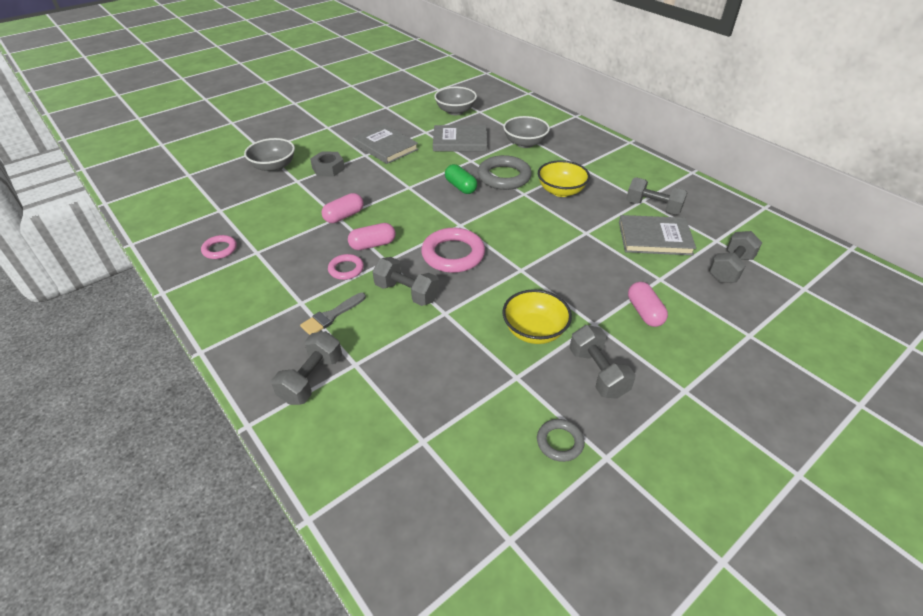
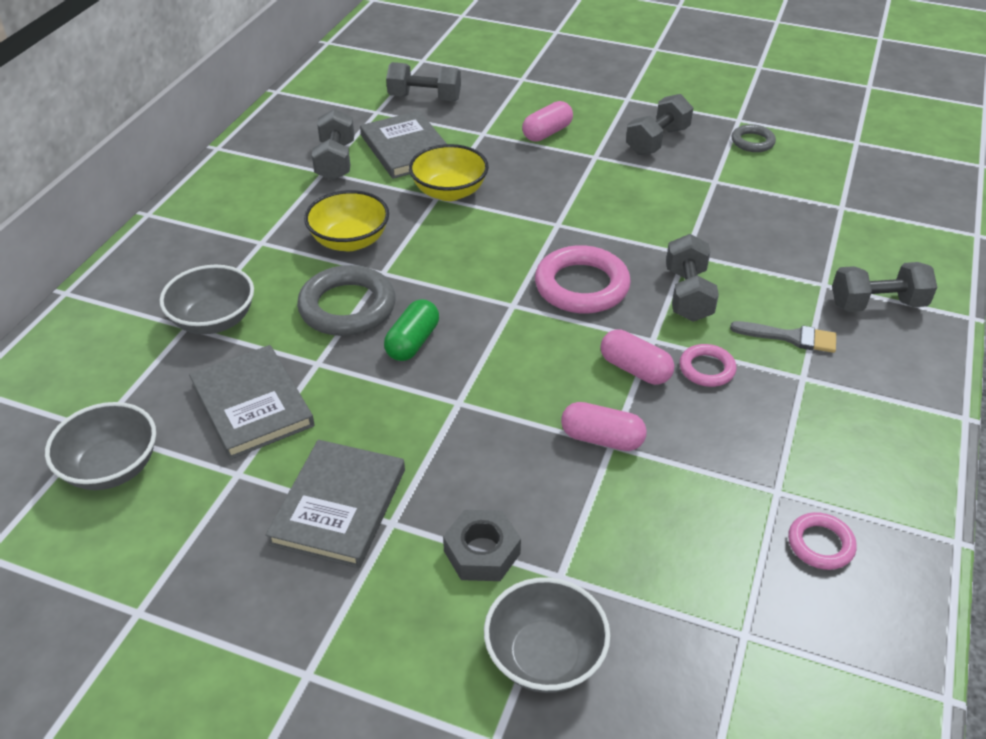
camera: 120 degrees left, 0 degrees up
(534, 331) = (645, 187): yellow bowl -> yellow bowl (449, 192)

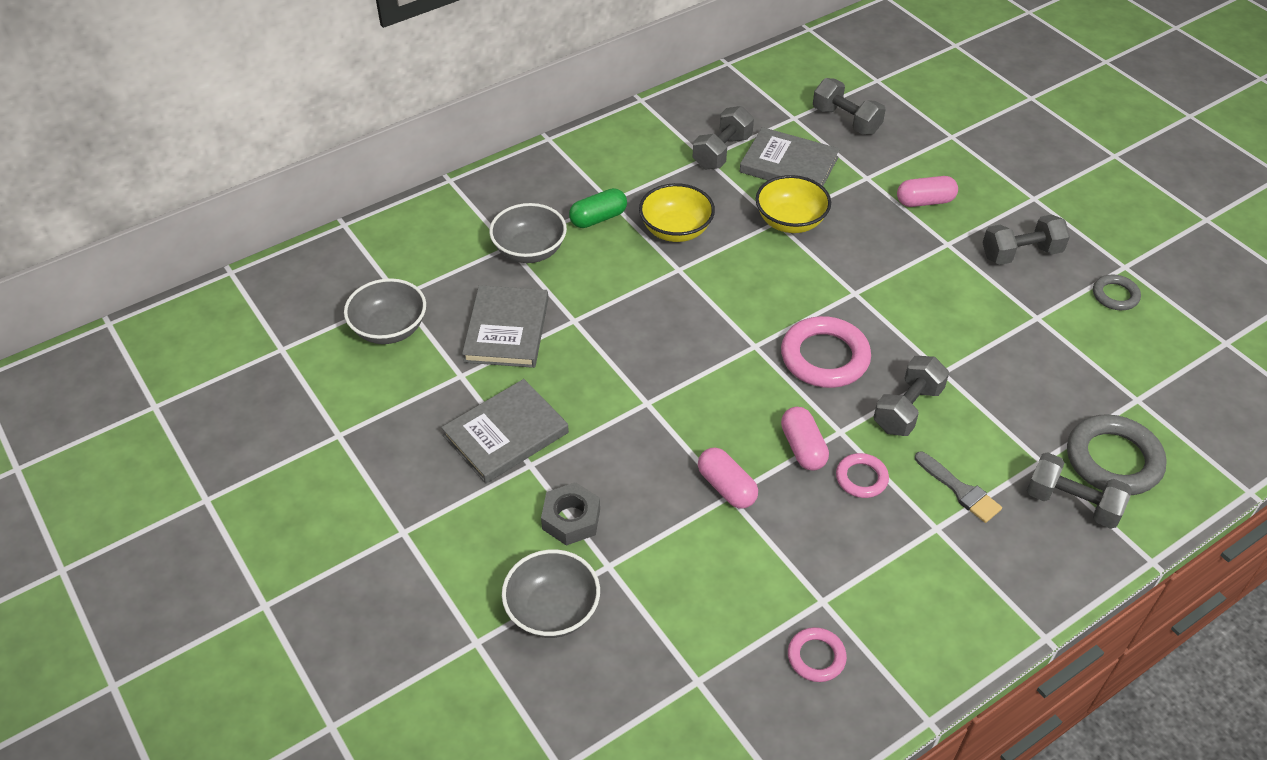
camera: 35 degrees right, 5 degrees up
(347, 307) = (629, 286): grey ring -> grey ring (1113, 460)
(406, 149) = (789, 165): grey book -> grey book turned 75 degrees counterclockwise
(413, 342) = (653, 338): green capsule -> green capsule (598, 218)

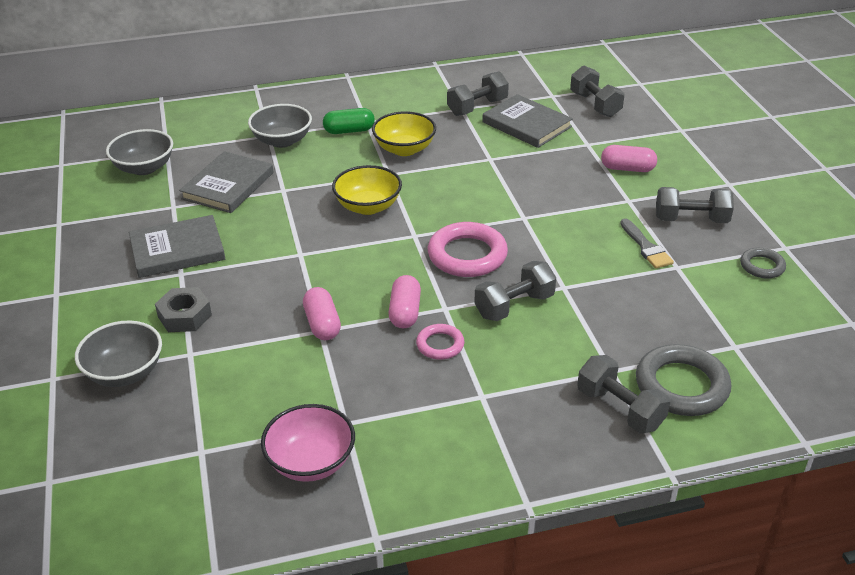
camera: 20 degrees right, 10 degrees down
(790, 221) = (502, 161): yellow bowl -> yellow bowl (368, 206)
(816, 657) = (311, 462): pink ring -> pink bowl
(960, 490) = (522, 374): grey brush -> grey brush (646, 247)

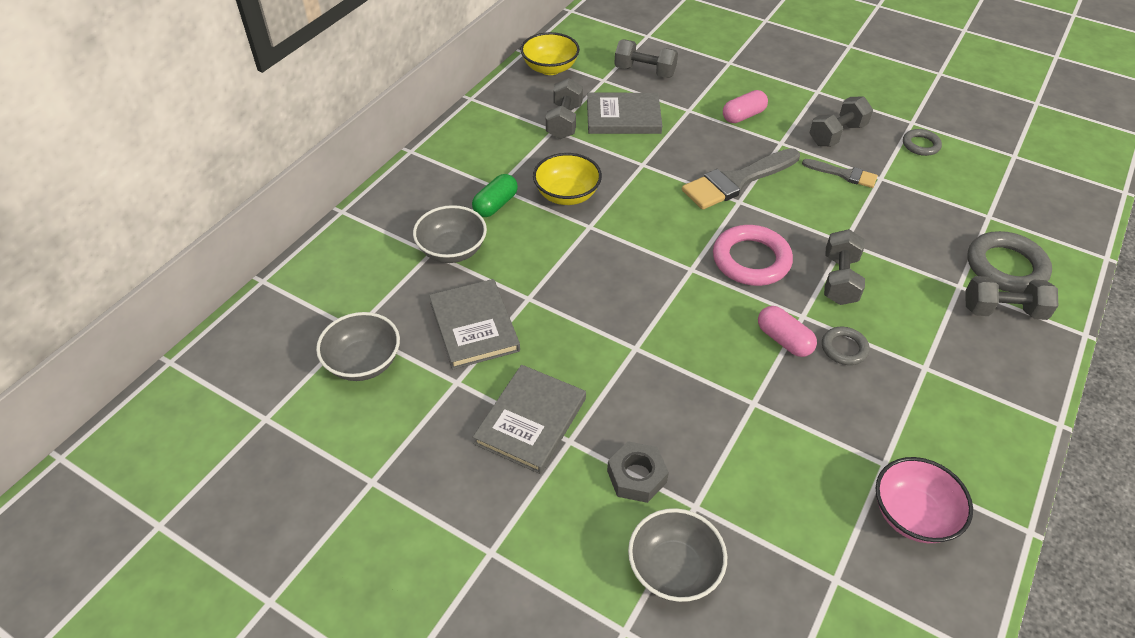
camera: 45 degrees left, 10 degrees up
(322, 324) = (747, 396): pink capsule -> none
(368, 206) = (620, 267): yellow bowl -> yellow bowl (550, 68)
(440, 345) = (844, 348): pink ring -> grey ring
(544, 205) = (737, 181): none -> grey brush

